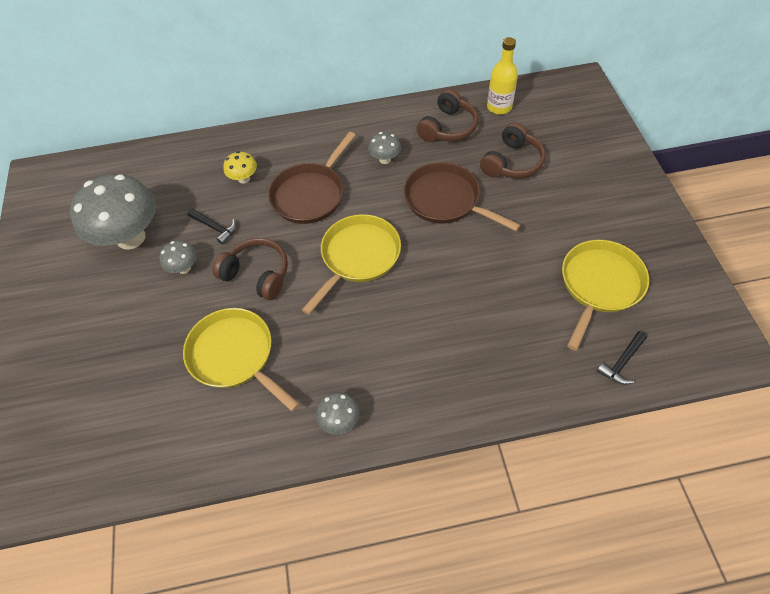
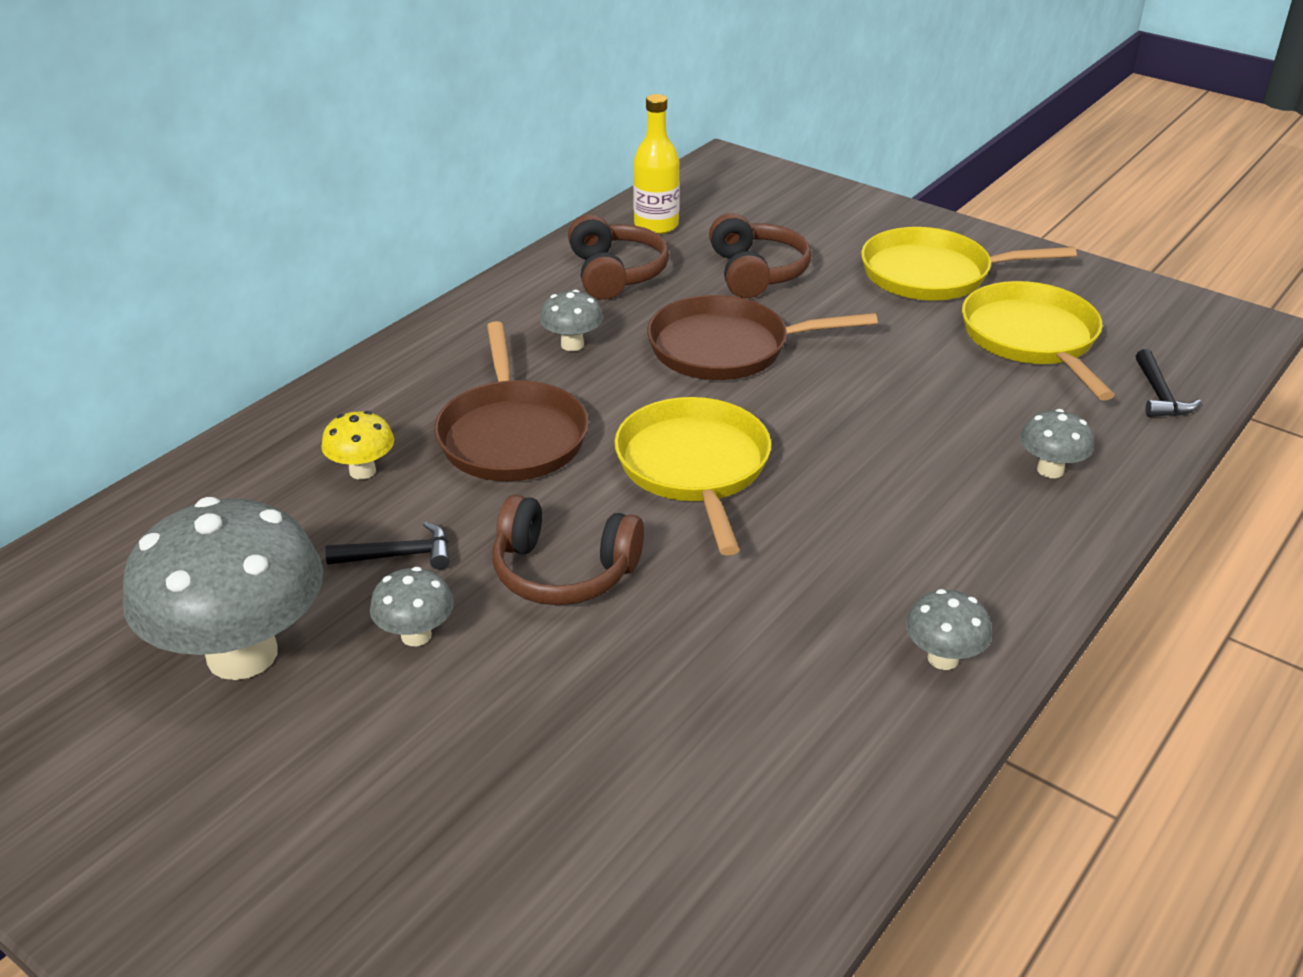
camera: 45 degrees left, 20 degrees down
(235, 356) = (675, 688): yellow pan -> yellow pan (933, 274)
(257, 274) = (563, 571): brown headphones -> brown headphones turned 150 degrees counterclockwise
(506, 365) = (1050, 470): none -> grey mushroom

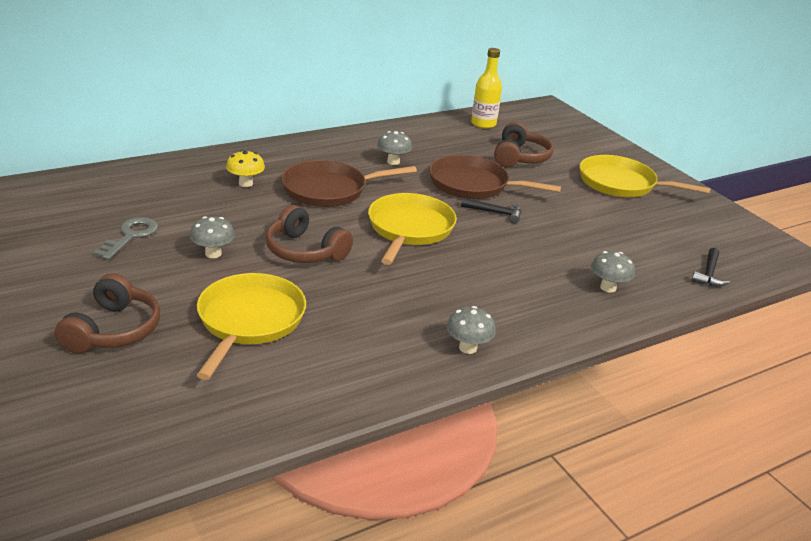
camera: 20 degrees right, 5 degrees down
(242, 654) = (130, 236): grey mushroom -> grey key
(399, 556) = (233, 221): black hammer -> black hammer (495, 213)
(512, 435) = (329, 190): brown pan -> brown pan turned 60 degrees clockwise
(615, 273) = (443, 138): brown headphones -> brown headphones (113, 330)
(1032, 339) = (653, 227): yellow pan -> yellow pan (249, 321)

